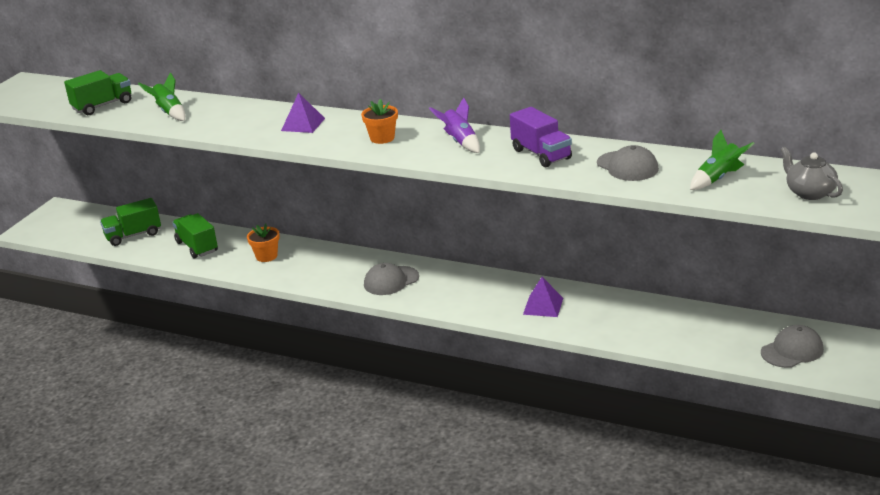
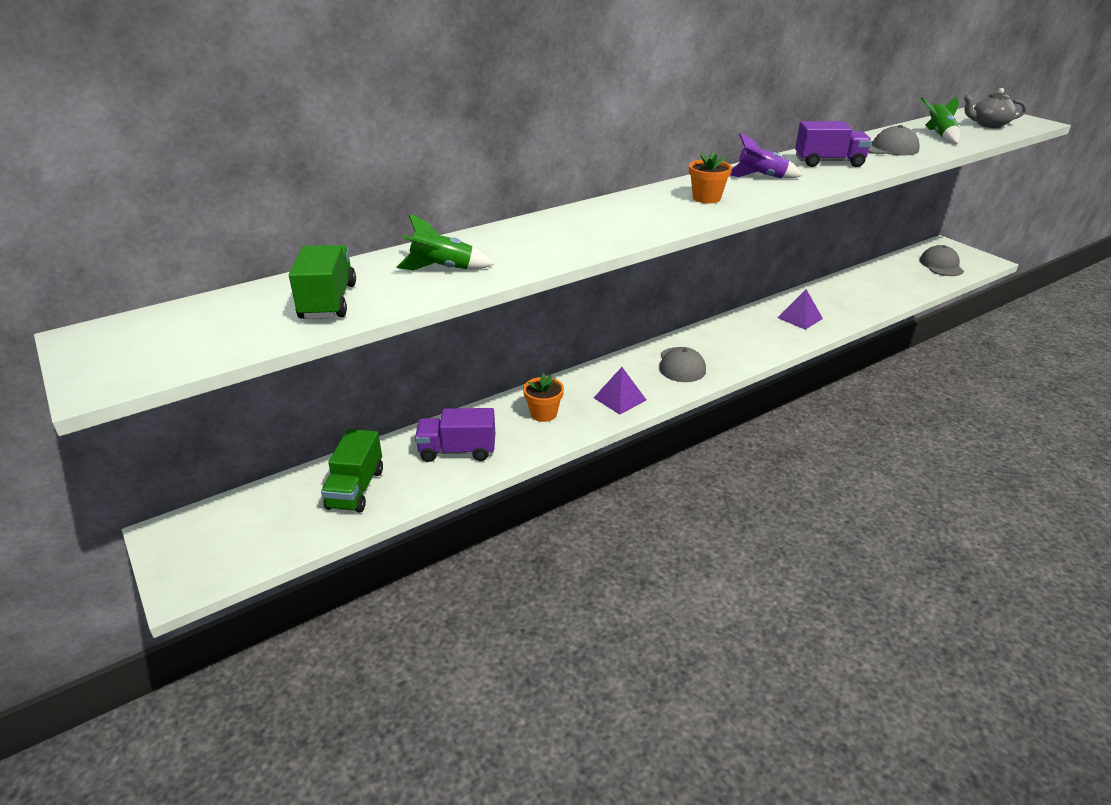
camera: 60 degrees left, 5 degrees up
(197, 247) = (457, 451): green truck -> purple truck
(303, 124) = (612, 218): purple pyramid -> purple pyramid (620, 398)

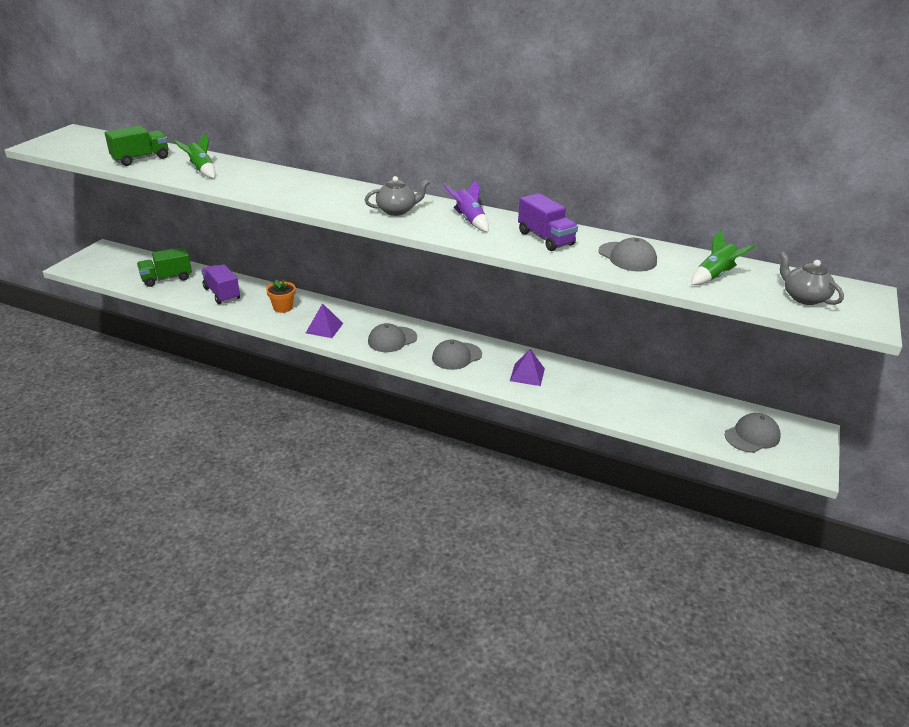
camera: 55 degrees right, 0 degrees up
(706, 198) = (397, 210): orange flower pot -> grey teapot
(742, 341) = (456, 356): none -> grey cap

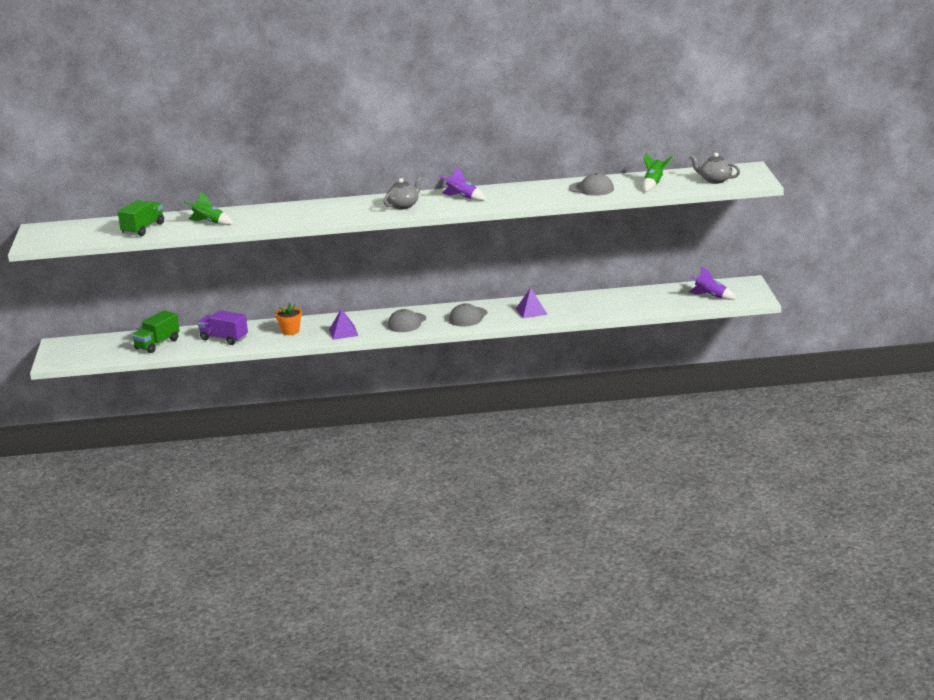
camera: 25 degrees left, 10 degrees down
(545, 238) = (527, 193): purple truck -> none
(752, 436) = (711, 296): grey cap -> purple rocket

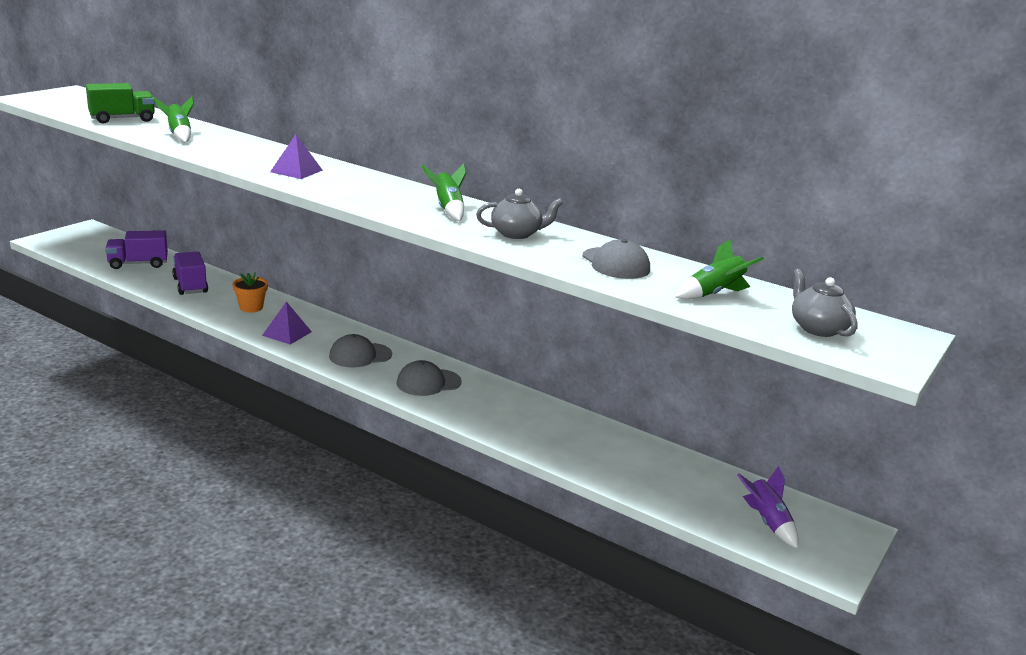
camera: 35 degrees right, 0 degrees up
(157, 344) = (138, 264): green truck -> purple truck
(403, 206) = (369, 192): grey teapot -> grey teapot (517, 234)
(462, 197) = (448, 209): purple rocket -> green rocket
(531, 311) = (505, 413): purple pyramid -> purple pyramid (296, 171)

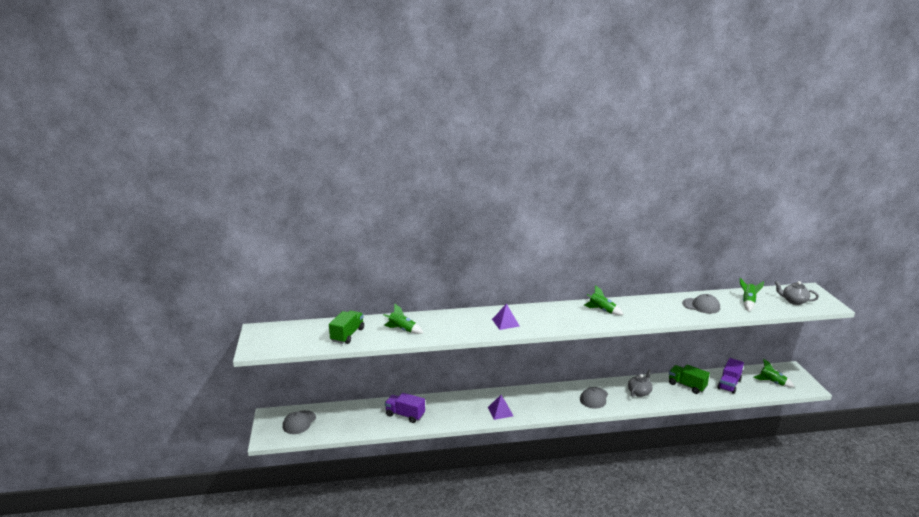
camera: 40 degrees left, 0 degrees up
(138, 264) = (351, 419): purple truck -> purple truck (729, 384)
(251, 307) = (457, 408): orange flower pot -> none
(360, 355) = (547, 402): grey cap -> grey cap (299, 422)
(517, 234) = (648, 309): grey teapot -> grey teapot (639, 392)
(598, 444) = (687, 385): none -> green truck
(767, 522) = (772, 382): purple rocket -> green rocket

